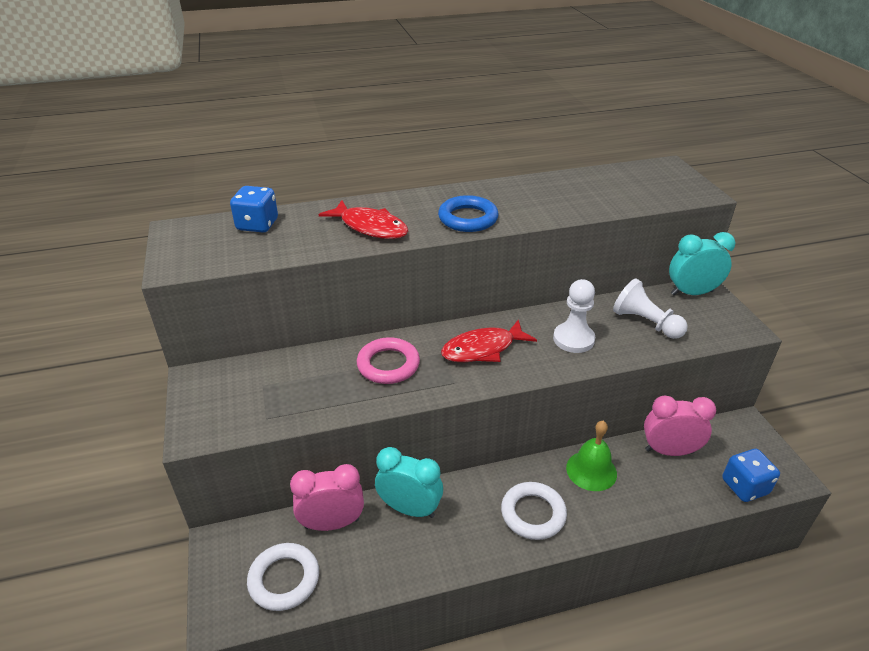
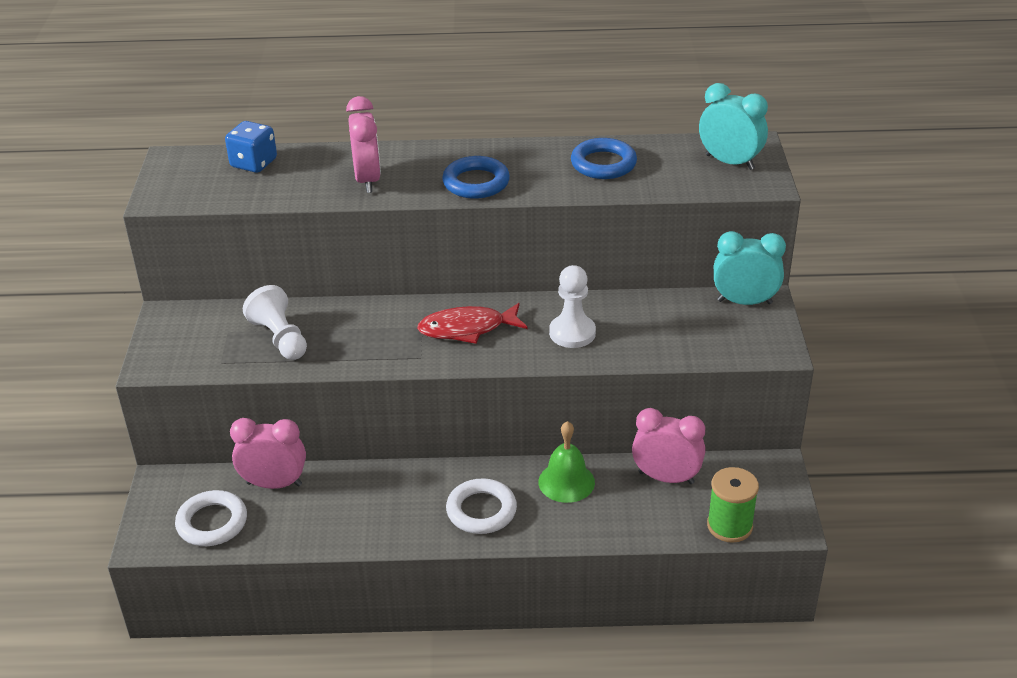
camera: 15 degrees right, 0 degrees up
(370, 227) = (367, 180): red fish -> pink clock
(388, 365) = (360, 330): pink ring -> none
(409, 509) = (356, 484): turquoise clock -> turquoise clock (729, 162)
(564, 192) = (603, 164): none -> blue ring
(645, 323) = (666, 327): white pawn -> white pawn (280, 338)
(744, 486) = (729, 526): blue dice -> green spool

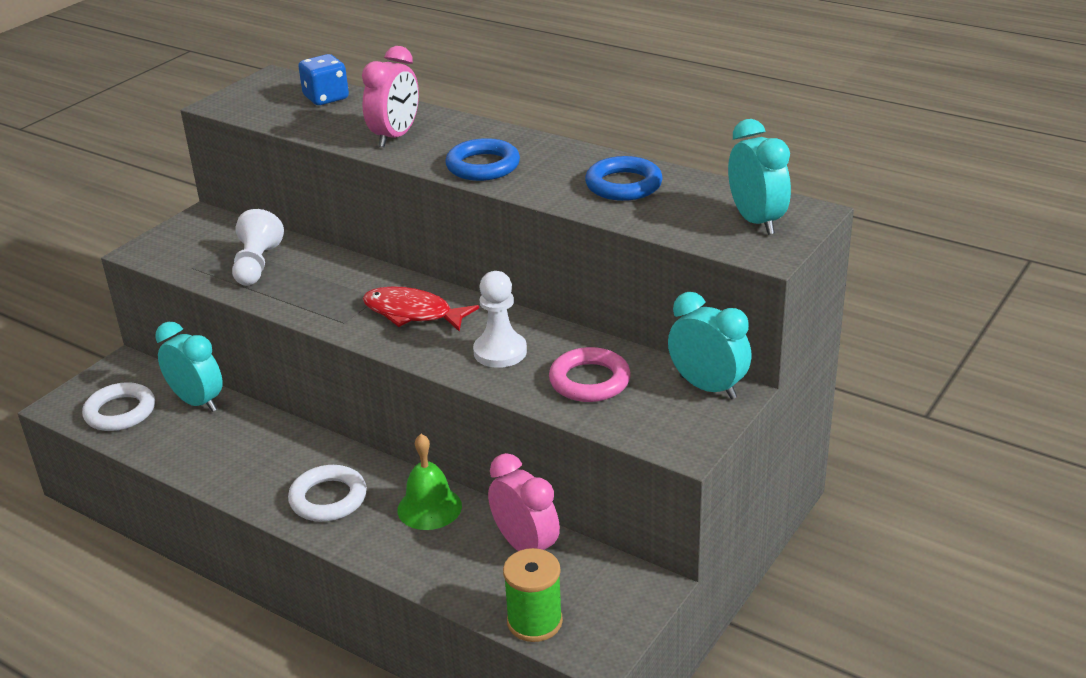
camera: 35 degrees right, 5 degrees down
(274, 484) = (197, 402): pink clock -> turquoise clock
(662, 329) = (589, 381): none -> pink ring

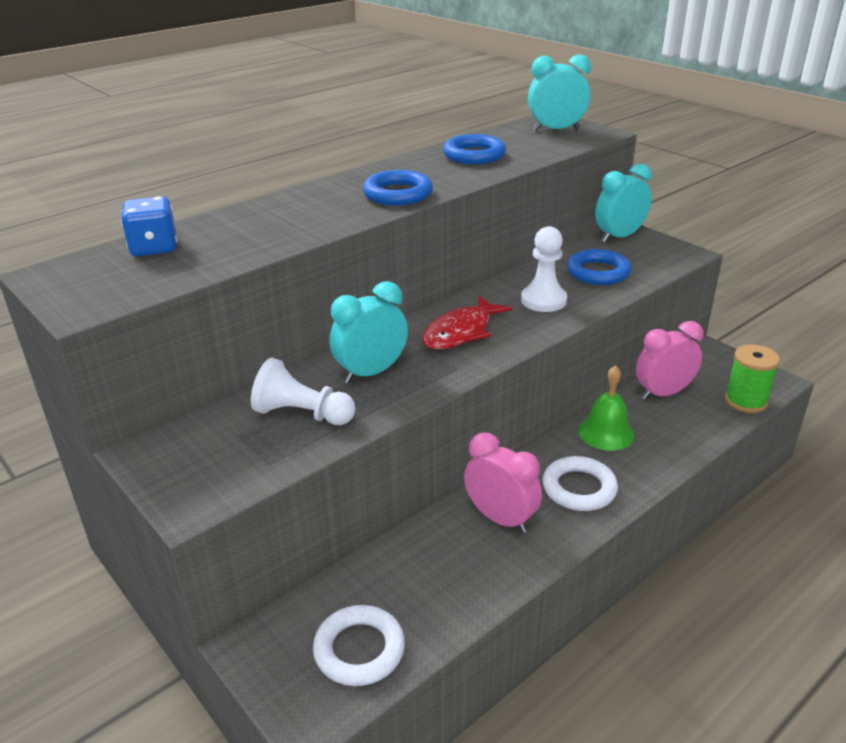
camera: 75 degrees left, 0 degrees up
(197, 402) = (374, 574): turquoise clock -> turquoise clock (371, 372)
(395, 137) = (297, 222): pink clock -> pink clock (500, 518)
(589, 381) = (598, 272): pink ring -> blue ring

